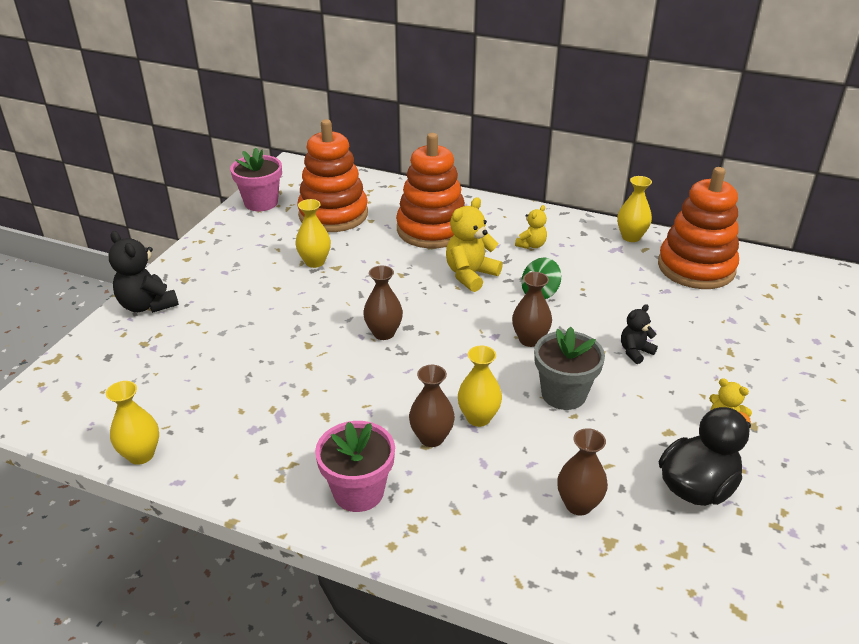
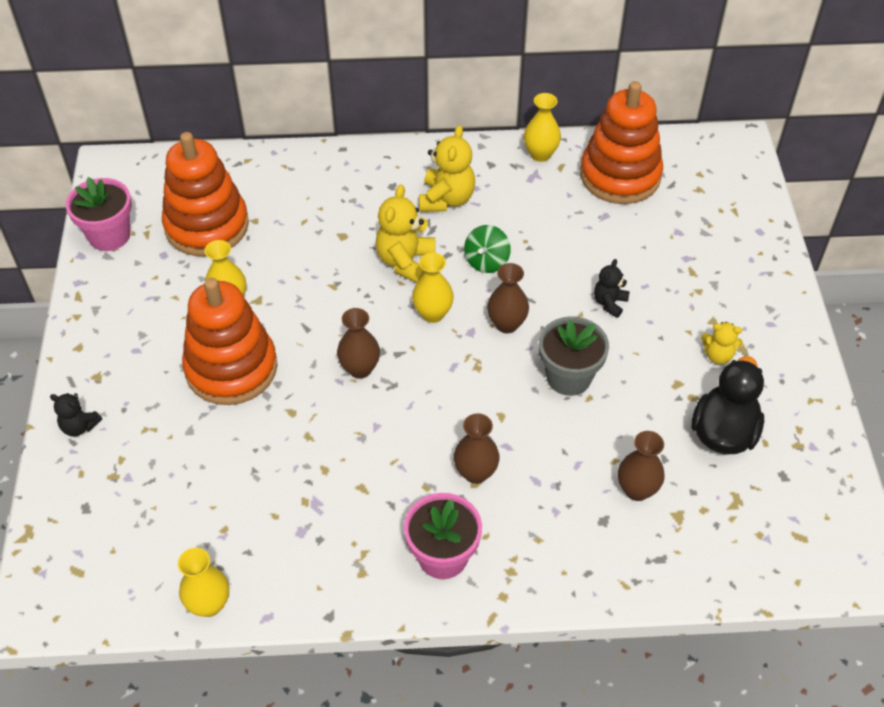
camera: 25 degrees left, 15 degrees up
(147, 305) = (79, 426): black teddy bear -> black teddy bear, size x0.58
(432, 229) = (330, 212): orange stacking toy -> orange stacking toy (231, 368)
(478, 418) = (506, 434): yellow vase -> yellow vase (433, 314)
(531, 245) = (446, 199): yellow teddy bear -> yellow teddy bear, size x1.72

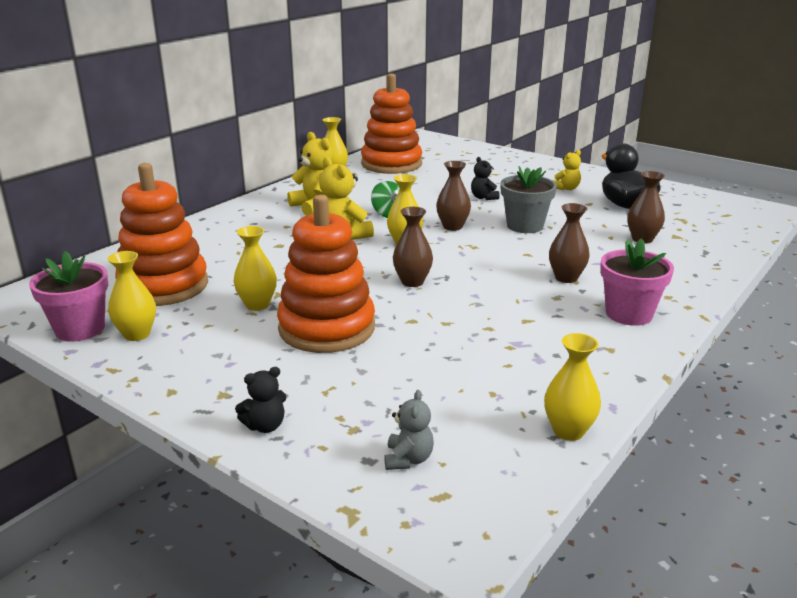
camera: 50 degrees left, 25 degrees down
(102, 529) = (408, 459): none -> grey teddy bear
(129, 270) = (137, 334): none -> yellow vase

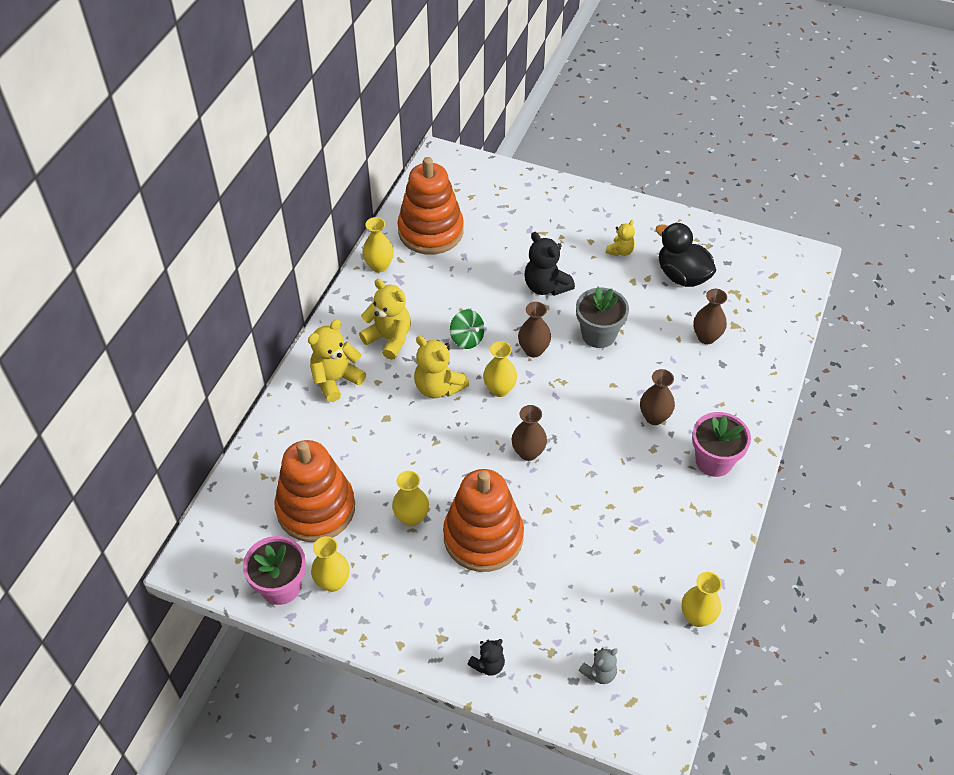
camera: 15 degrees left, 25 degrees up
(248, 221) = (336, 380): none -> yellow teddy bear
(408, 459) = (599, 673): grey teddy bear -> grey teddy bear turned 60 degrees clockwise
(483, 197) = (546, 286): black teddy bear -> black teddy bear, size x1.72

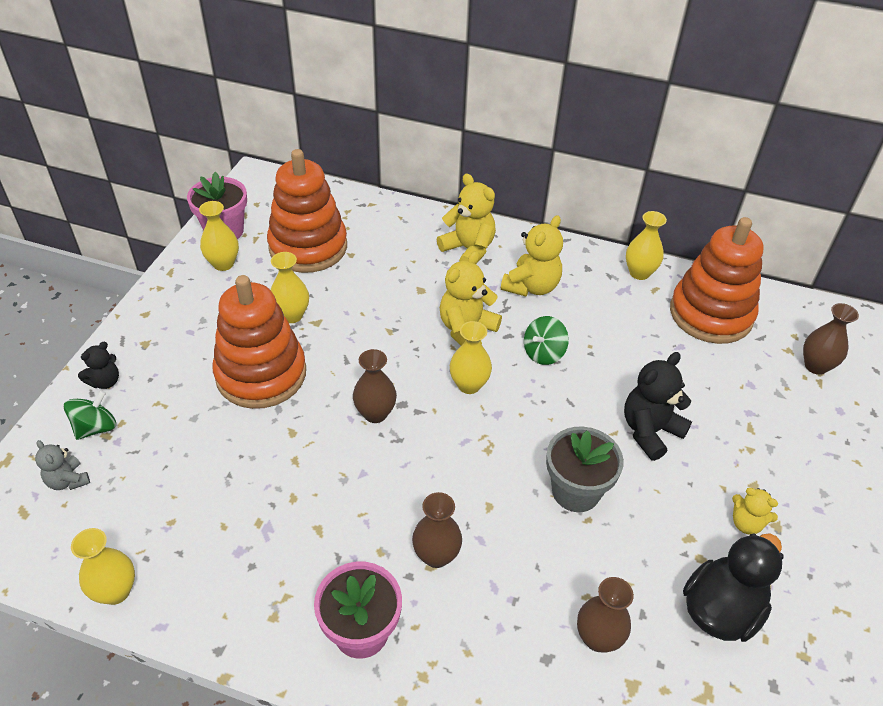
camera: 85 degrees right, 5 degrees down
(488, 664) = (105, 381): black teddy bear -> black teddy bear turned 90 degrees counterclockwise
(533, 350) = (536, 418): brown vase -> brown vase (816, 366)
(542, 662) = (96, 427): none -> green spinning top

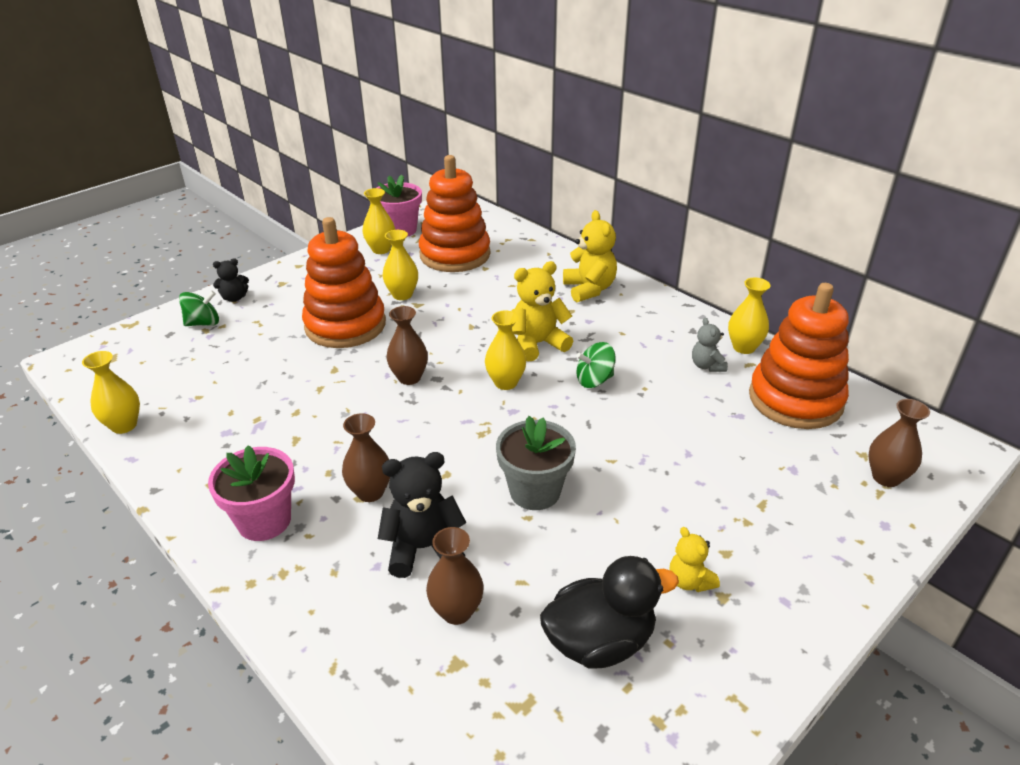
camera: 30 degrees right, 10 degrees down
(68, 480) = (157, 348): grey teddy bear -> grey teddy bear (707, 366)
(531, 286) = (625, 329): yellow teddy bear -> none
(650, 431) = (649, 471): black teddy bear -> black teddy bear (423, 548)

